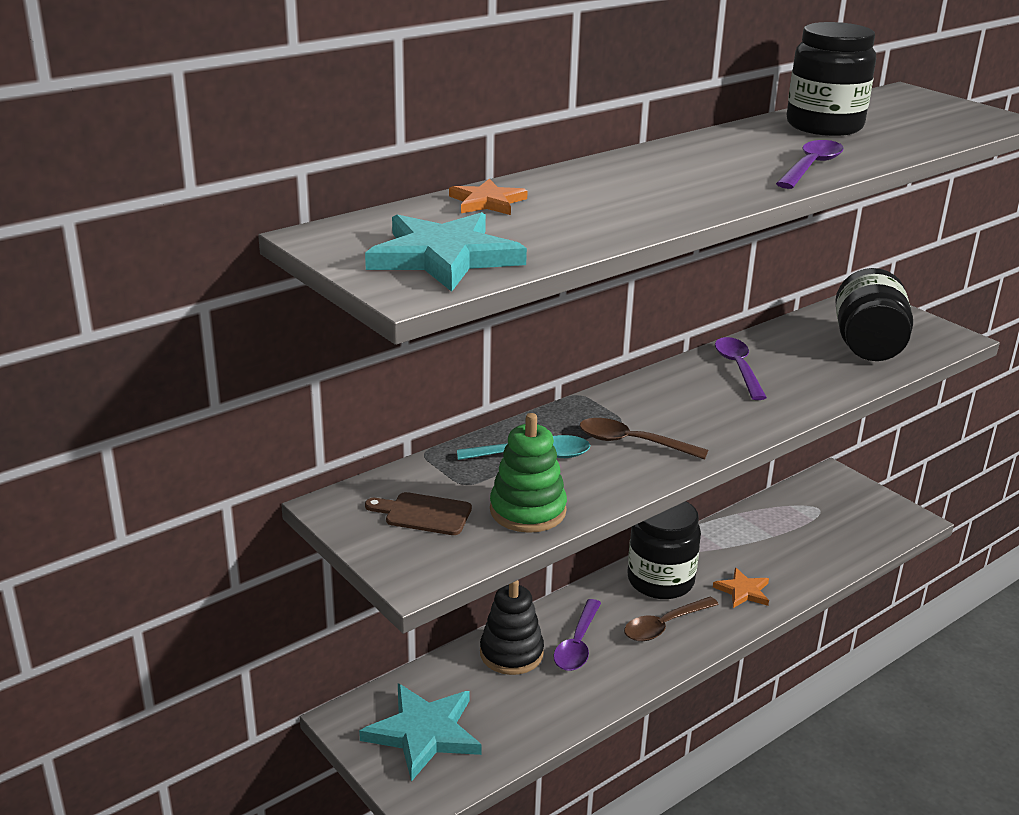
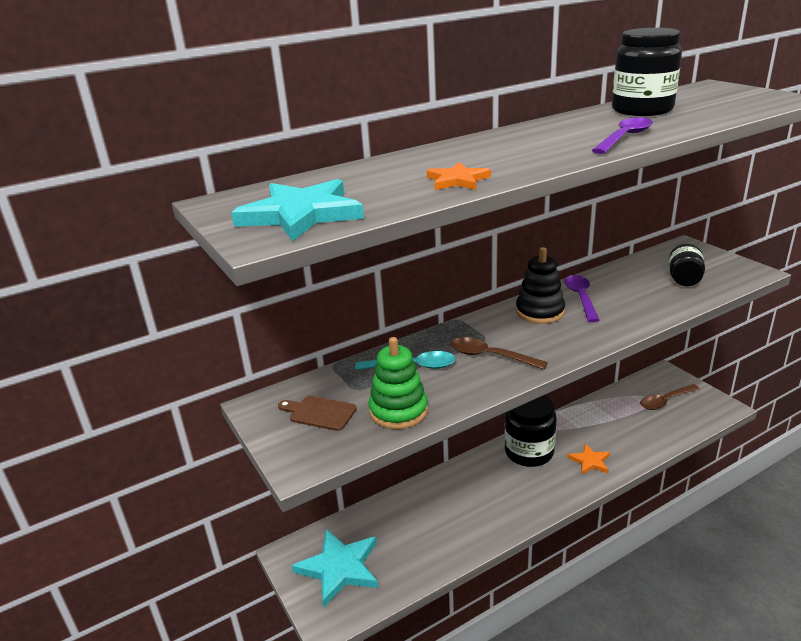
camera: 10 degrees right, 0 degrees up
(487, 202) = (356, 173): orange star -> orange star (457, 180)
(511, 653) = (413, 506): black stacking toy -> black stacking toy (540, 312)
(577, 644) = (462, 501): purple spoon -> none
(664, 626) = (528, 487): brown spoon -> brown spoon (665, 401)
(867, 346) = (684, 279): black jar -> black jar, size x0.61

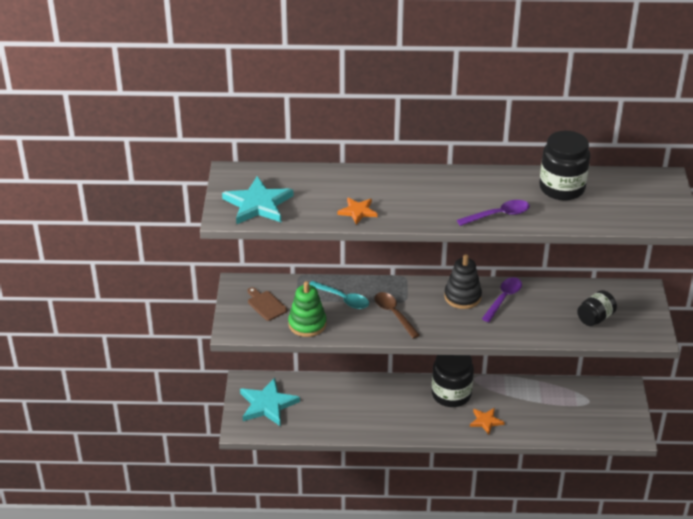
camera: 30 degrees right, 10 degrees up
(665, 401) = (595, 408): brown spoon -> none

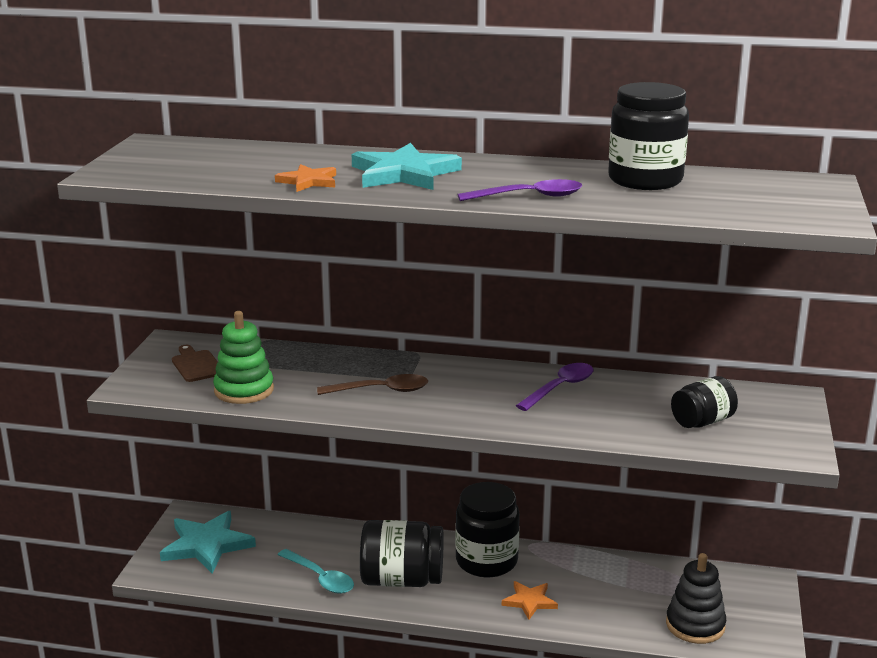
camera: 10 degrees right, 15 degrees down
(258, 204) = (164, 167): turquoise star -> turquoise star (404, 173)
(343, 299) = (313, 368): turquoise spoon -> turquoise spoon (320, 578)
(394, 314) = (381, 390): brown spoon -> brown spoon turned 105 degrees clockwise
(402, 415) = (402, 580): none -> black jar
(462, 297) = (496, 381): black stacking toy -> black stacking toy (695, 625)

